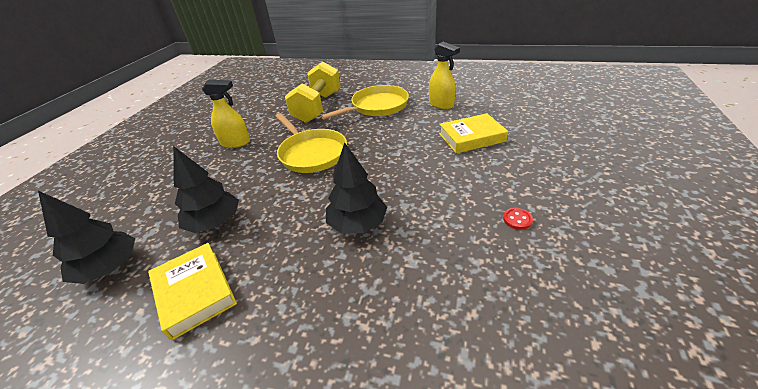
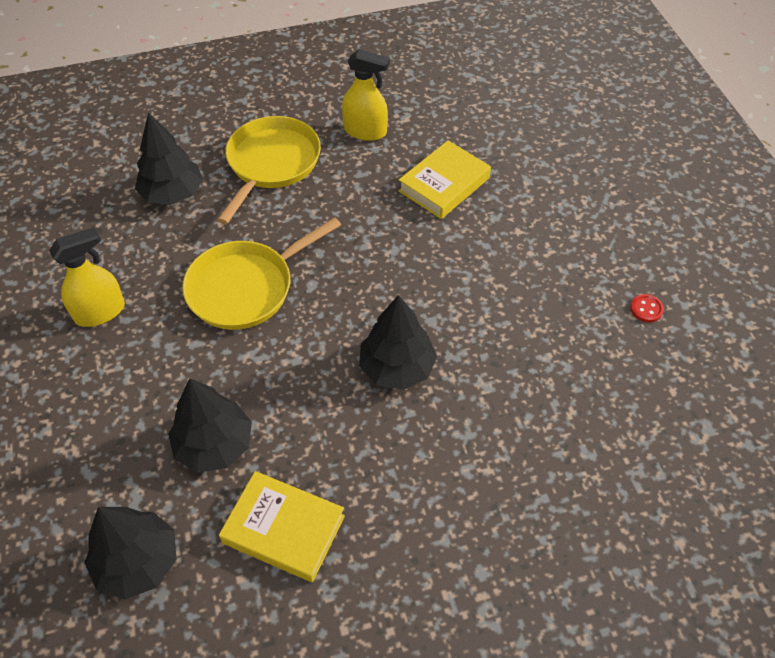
camera: 35 degrees left, 15 degrees up
(311, 153) = (246, 287): yellow pan -> yellow pan turned 120 degrees clockwise
(318, 107) = (173, 193): yellow dumbbell -> black tree
(517, 219) = (557, 291): red button -> red button (646, 309)

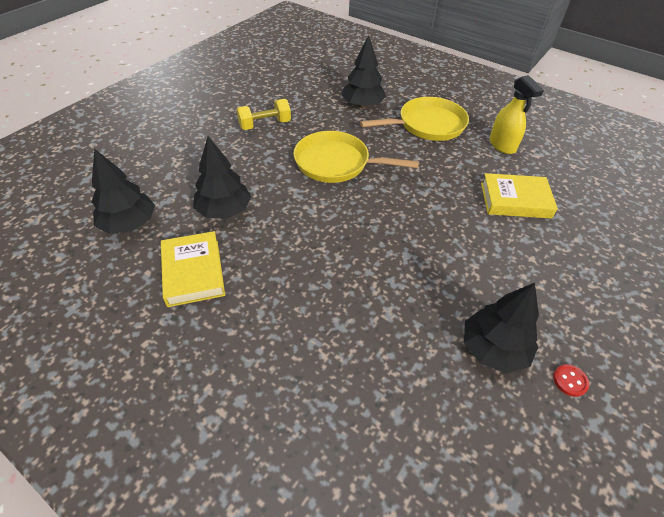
camera: 50 degrees right, 5 degrees down
(100, 312) = (265, 125): yellow spray bottle -> yellow dumbbell
(397, 367) = (353, 258): black tree -> black tree (493, 349)

